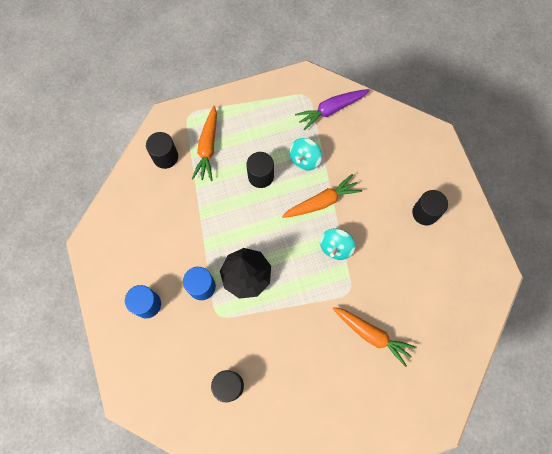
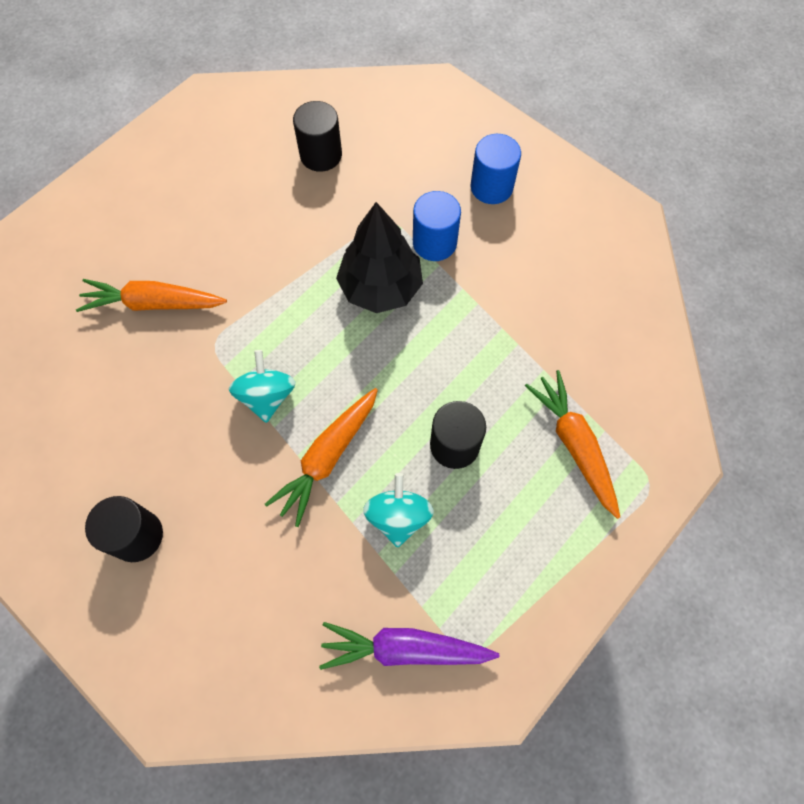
camera: 150 degrees right, 5 degrees down
(165, 157) = (628, 391): black cylinder -> none
(331, 110) = (405, 648): purple carrot -> purple carrot turned 120 degrees counterclockwise

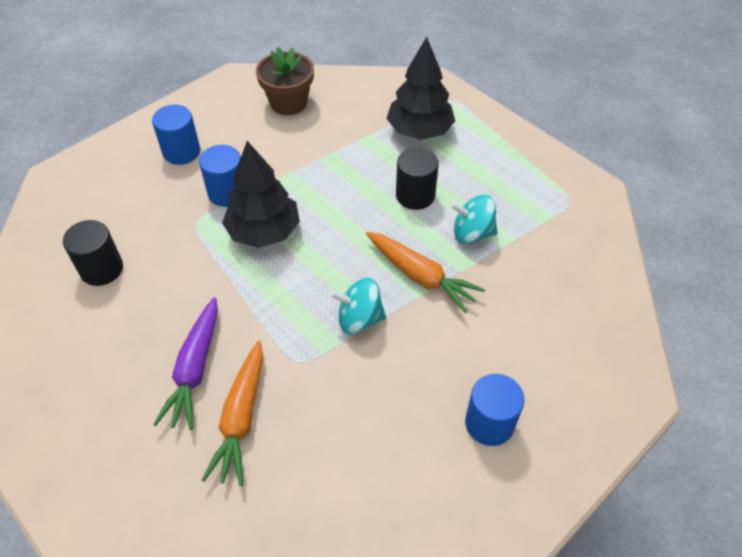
camera: 85 degrees left, 15 degrees down
(137, 536) = (489, 423): black cylinder -> blue cylinder
(405, 648) = (571, 236): purple carrot -> purple carrot (195, 369)
(574, 445) = (419, 131): orange carrot -> black tree
(597, 282) = (288, 102): none -> brown flower pot

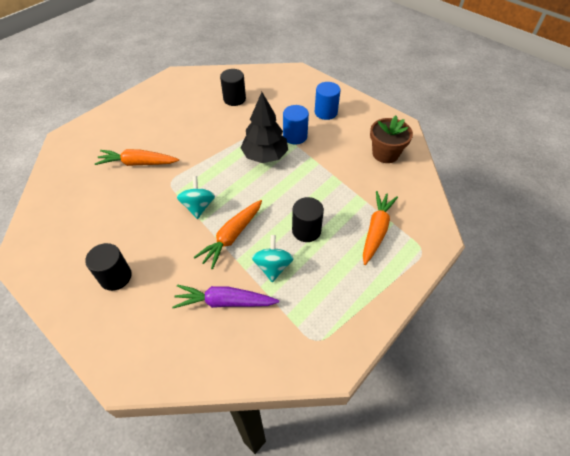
camera: 85 degrees right, 0 degrees up
(195, 369) = (169, 142): purple carrot -> purple carrot (225, 302)
(419, 131) = (376, 230): black tree -> orange carrot
(489, 423) = (115, 277): blue cylinder -> black cylinder

